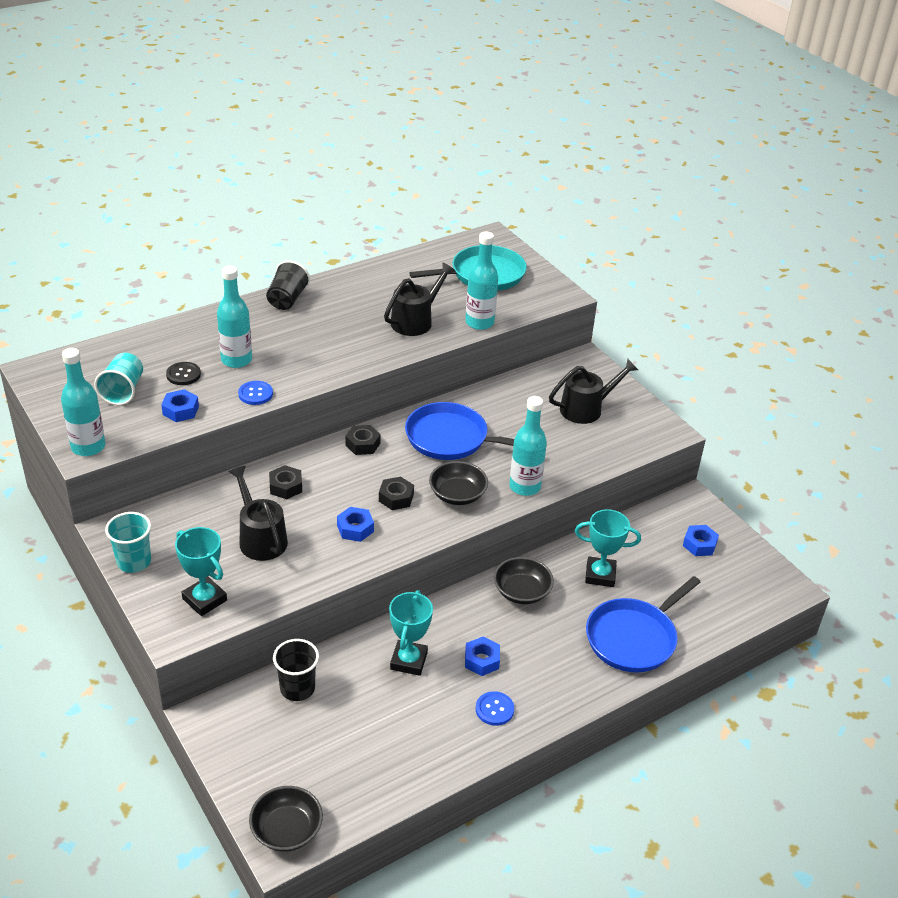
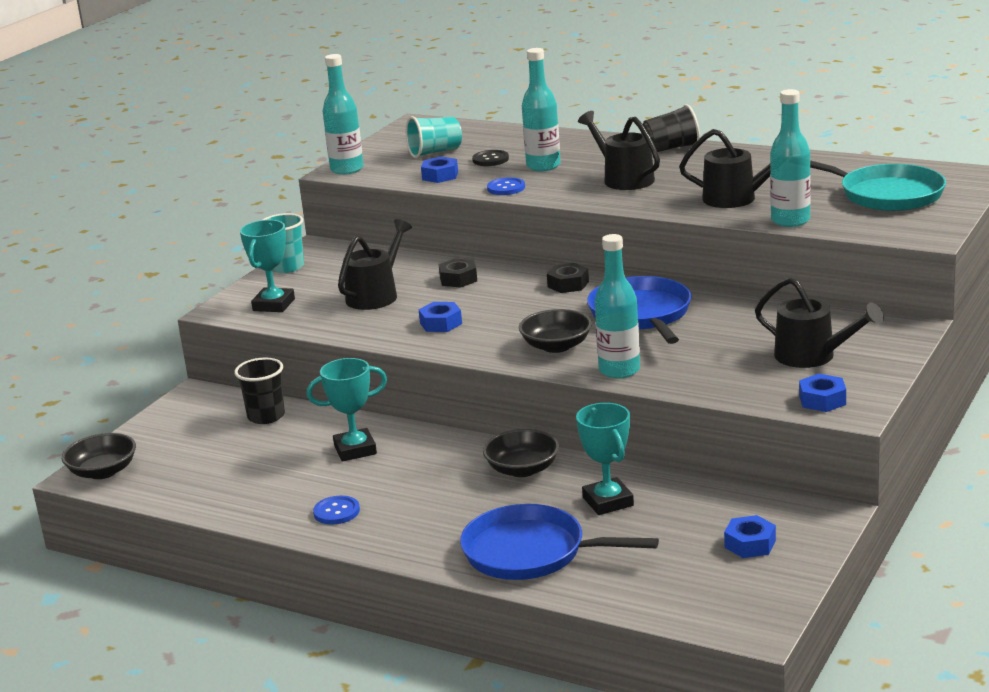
camera: 65 degrees right, 15 degrees down
(315, 342) = (623, 179): none -> black watering can
(396, 498) = (510, 323): black nut -> none
(482, 660) = (397, 483): blue nut -> blue nut (822, 400)

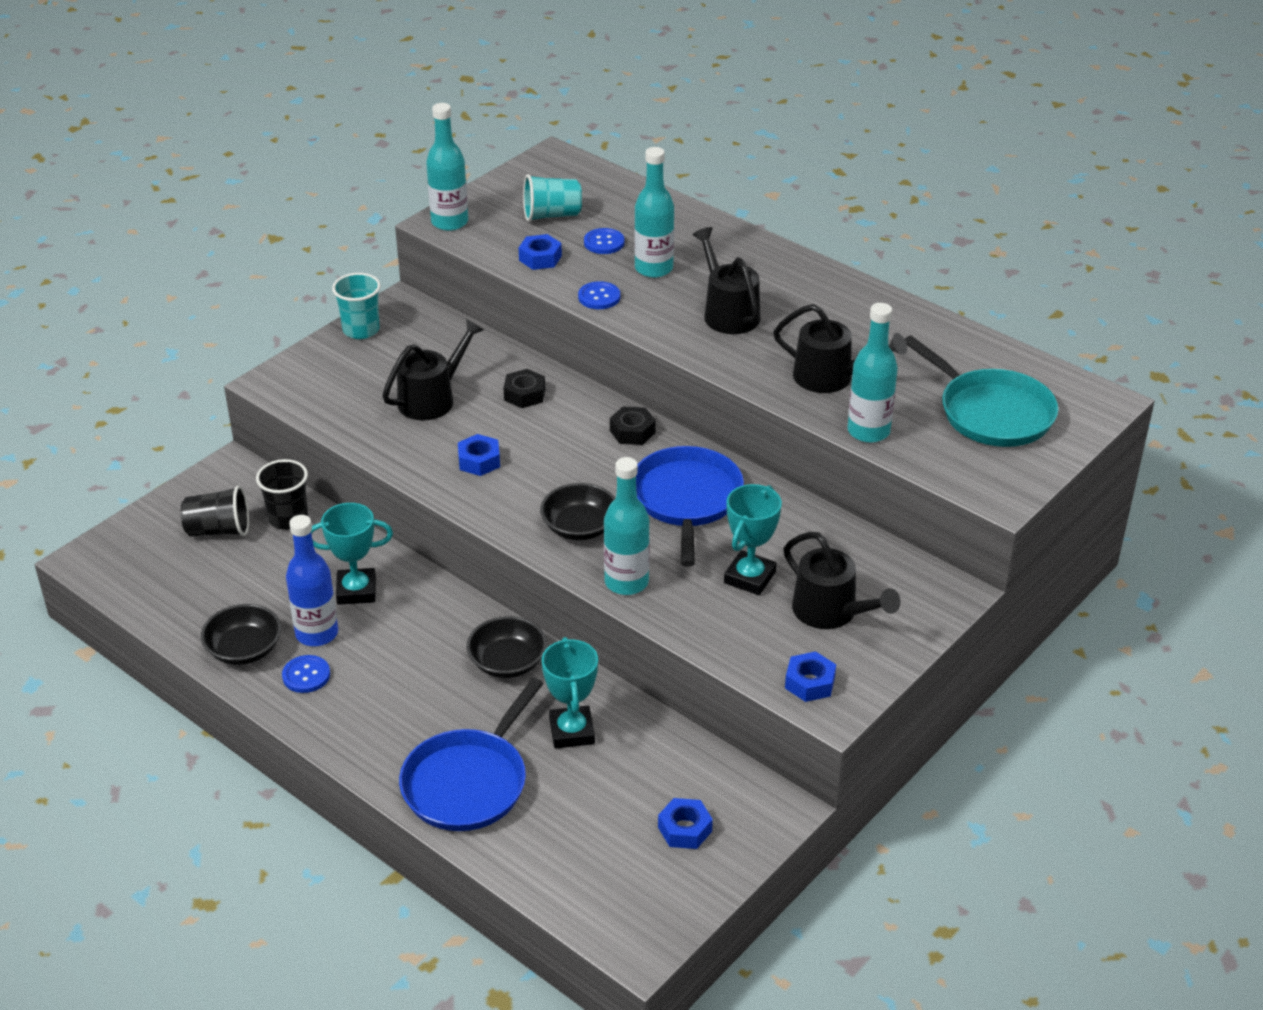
camera: 10 degrees right, 15 degrees up
(103, 471) = (106, 558): black bowl -> black bowl (244, 649)
(274, 305) = (325, 388): turquoise trophy -> turquoise trophy (749, 577)
(332, 483) = (317, 633): none -> blue bottle
(490, 159) = (604, 242): black button -> blue button
(530, 552) = (468, 783): blue pan -> blue pan turned 90 degrees counterclockwise
(671, 148) = (801, 272): black cup -> black cup (219, 530)

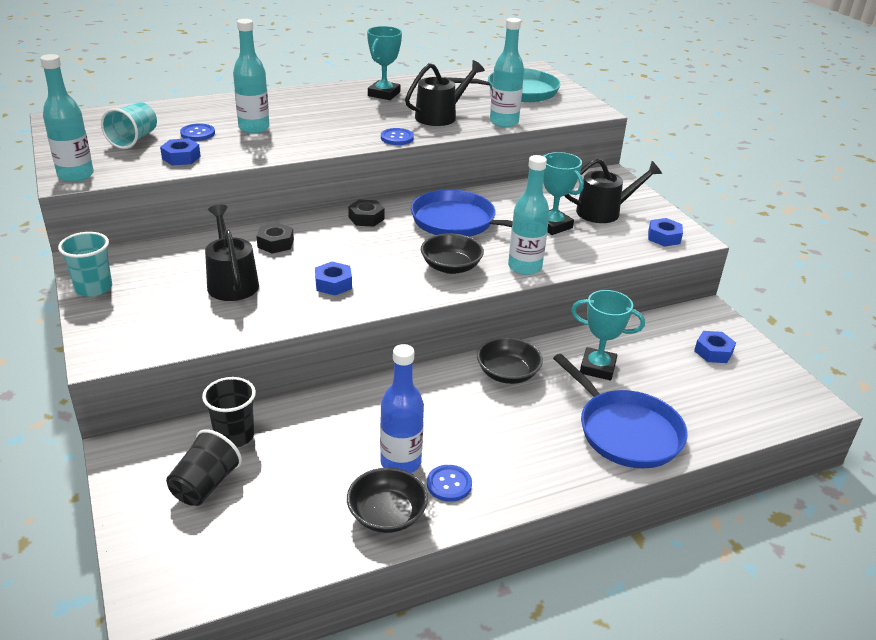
camera: 65 degrees left, 5 degrees down
(356, 591) = (365, 424): turquoise trophy -> turquoise trophy (384, 94)
(599, 297) = (260, 152): blue button -> blue button (397, 138)
(728, 312) = (336, 122): black watering can -> none

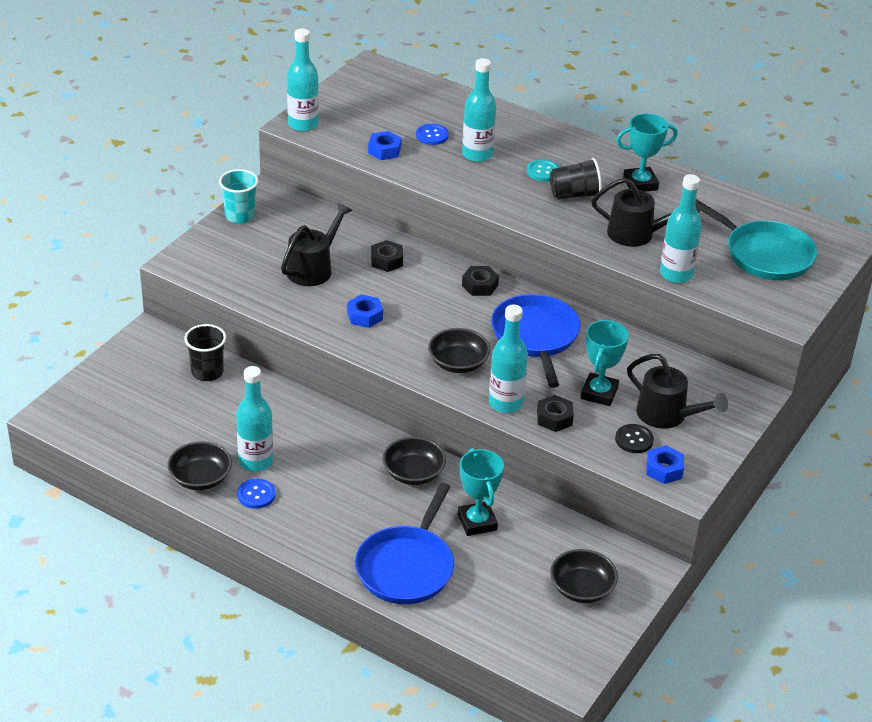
camera: 55 degrees right, 5 degrees up
(133, 140) = (384, 115): turquoise cup -> none
(205, 485) = (153, 385): black cup -> black cup (574, 195)
(317, 116) = (543, 172): none -> turquoise button
(397, 138) = (558, 231): blue button -> none
(400, 462) = (256, 461): blue bottle -> turquoise bottle
(564, 254) = (554, 418): none -> black nut
(620, 234) = (634, 440): none -> black button
(713, 352) = (582, 588): blue nut -> black bowl

